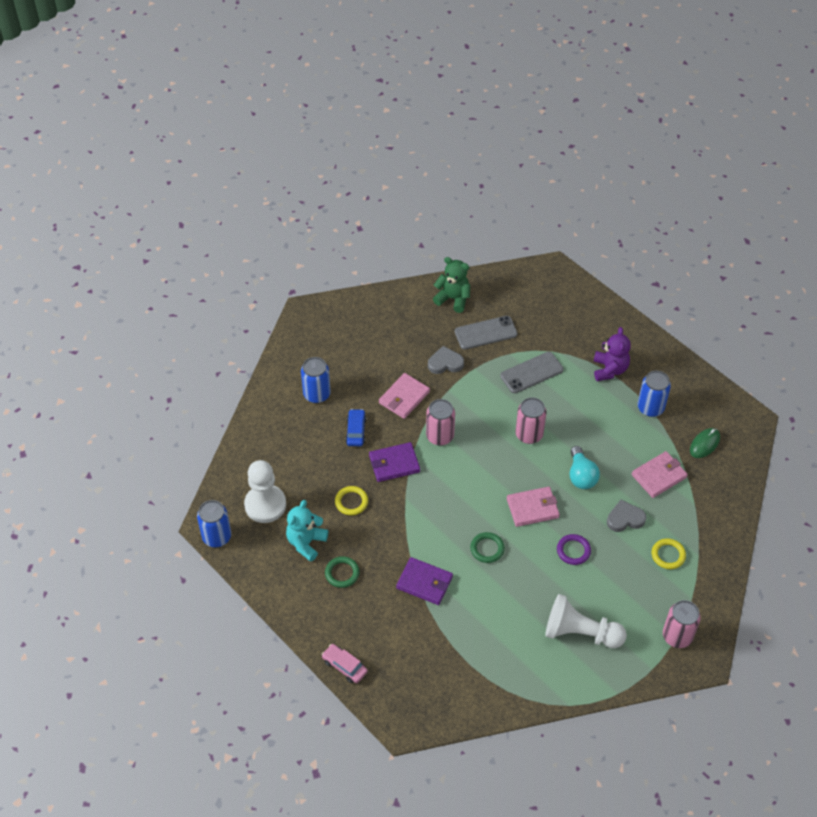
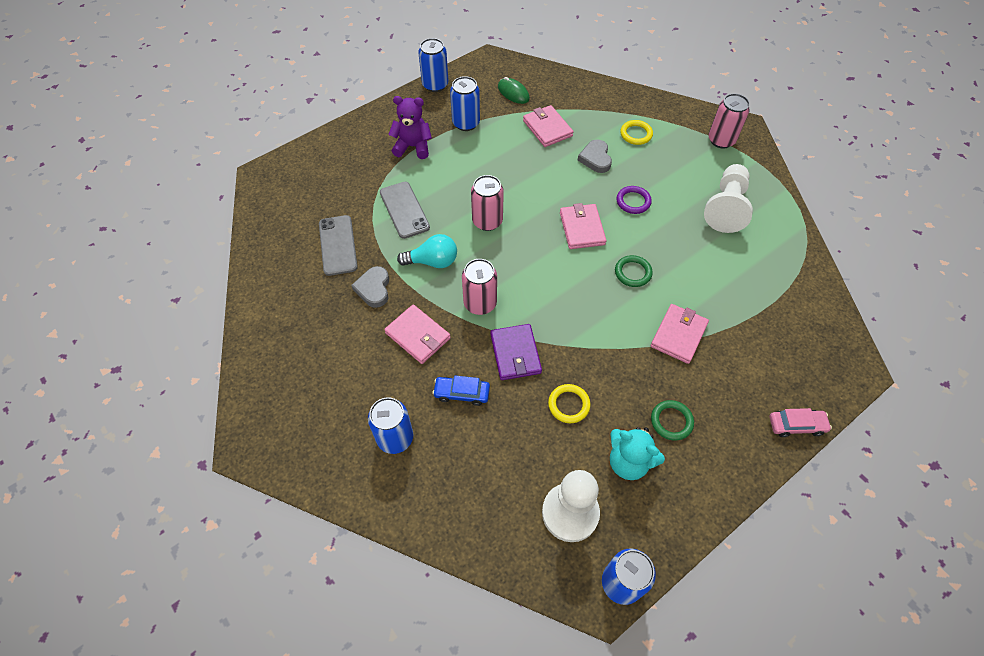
camera: 85 degrees left, 5 degrees up
(344, 666) = (796, 425): pink car -> pink car turned 135 degrees counterclockwise
(424, 582) = (678, 335): purple wallet -> pink wallet
(453, 299) = (276, 272): green teddy bear -> none
(581, 476) = (543, 185): turquoise light bulb -> turquoise light bulb (432, 261)
(699, 377) = (435, 85): none -> blue can

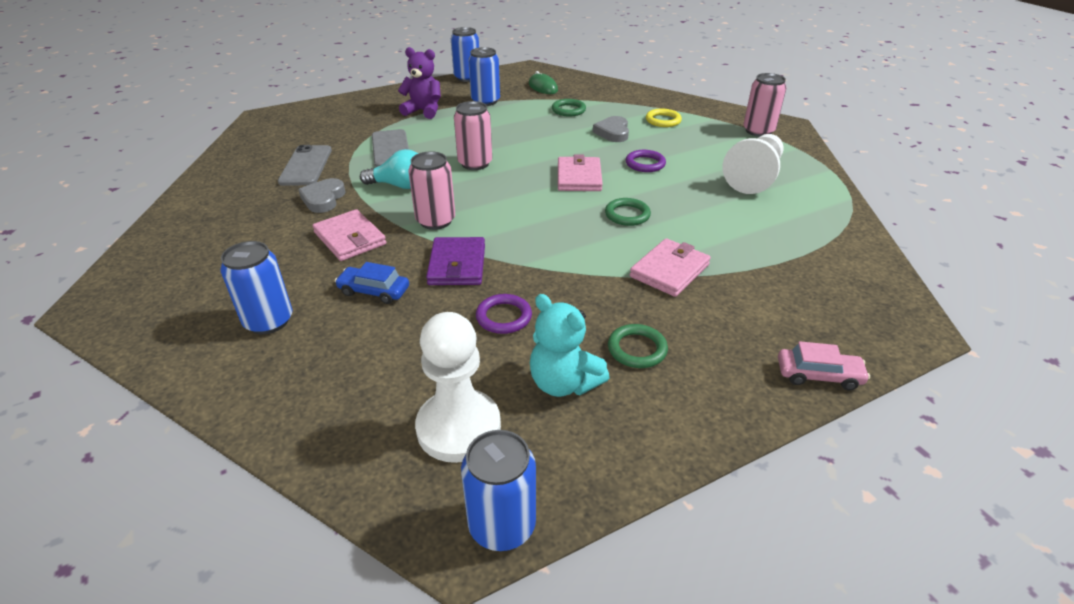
camera: 10 degrees right, 20 degrees down
(547, 128) = (568, 110): pink wallet -> green ring
(568, 405) = (504, 317): yellow ring -> purple ring

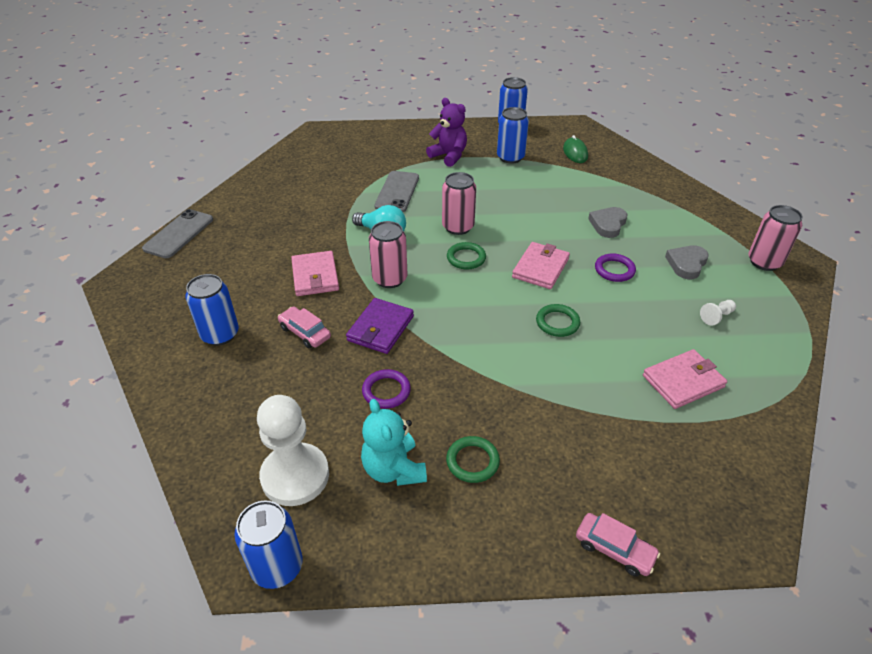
camera: 25 degrees right, 5 degrees up
(306, 166) = (322, 192): grey phone -> grey phone (179, 234)
(323, 199) = (317, 230): grey heart -> grey heart (686, 264)
(374, 291) = (305, 332): blue car -> pink car
(568, 110) = (582, 186): green ring -> green ring (466, 258)
(663, 120) = (669, 222): yellow ring -> none
(669, 270) = (555, 394): pink wallet -> pink wallet (683, 381)
(754, 177) = (716, 317): white pawn -> white pawn, size x0.41

